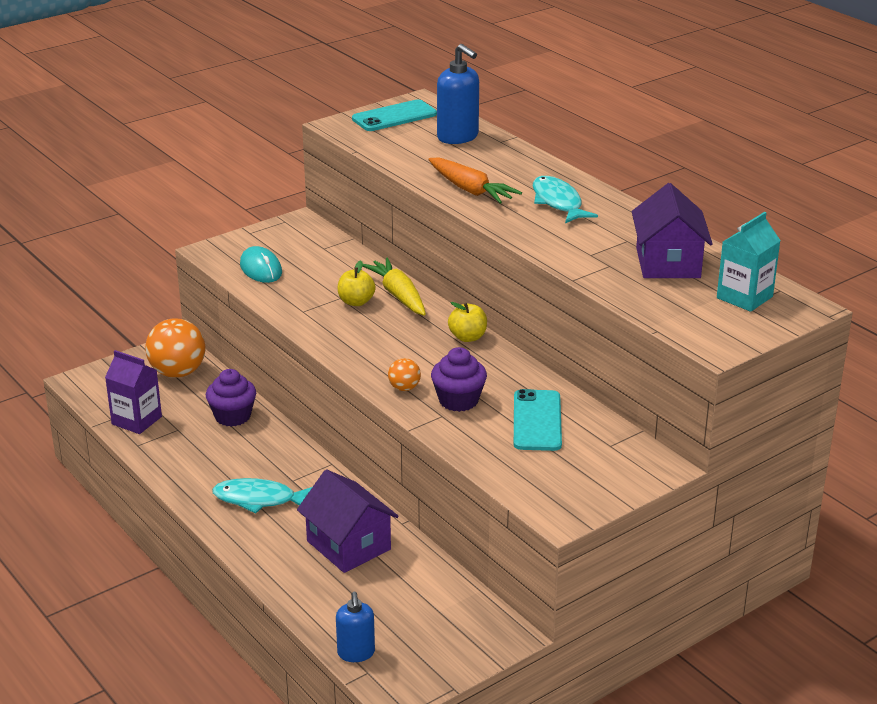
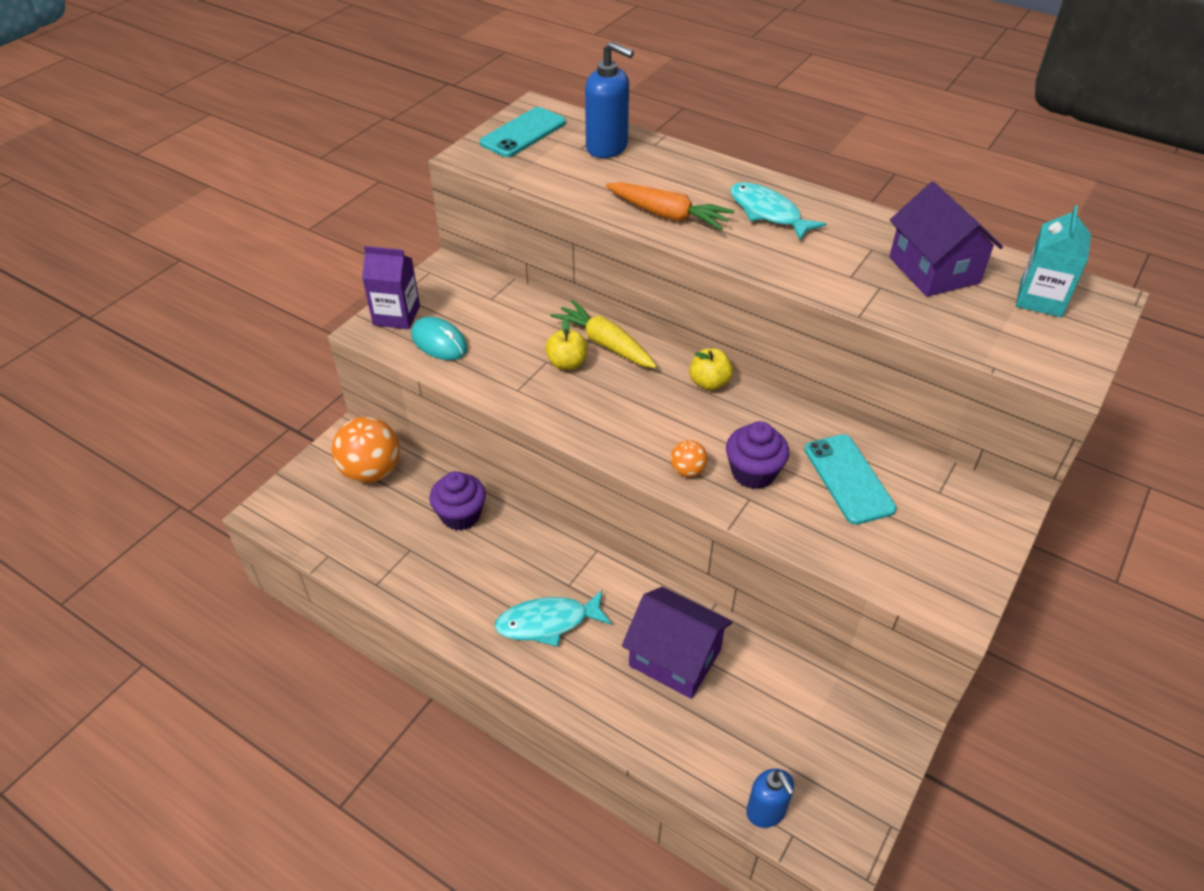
camera: 20 degrees left, 15 degrees up
(136, 420) = (358, 550): purple carton -> purple carton (396, 315)

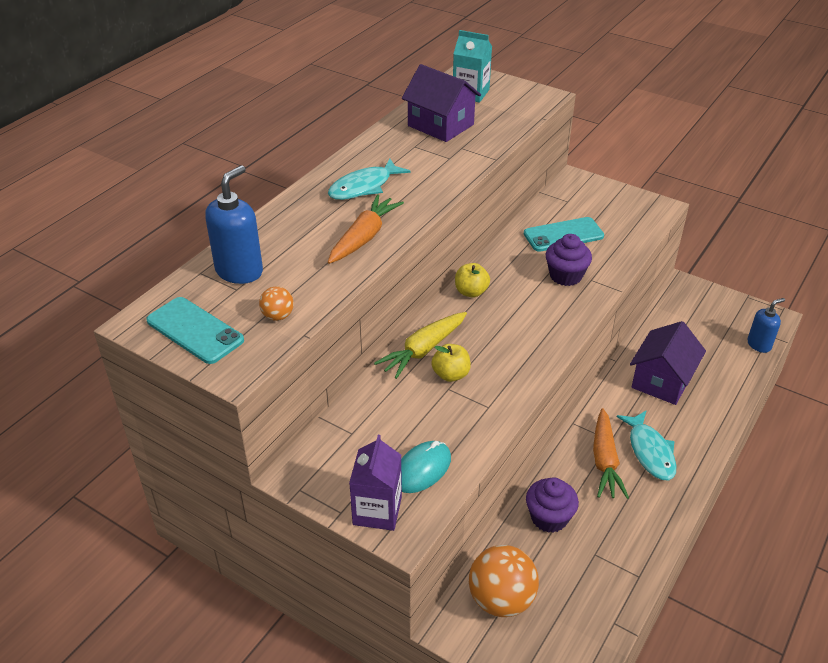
camera: 90 degrees left, 5 degrees down
(536, 574) = (605, 461): none -> orange carrot
(687, 470) = (569, 307): orange ball -> orange ball (278, 316)
(934, 270) = (441, 125): purple house -> purple house turned 60 degrees clockwise

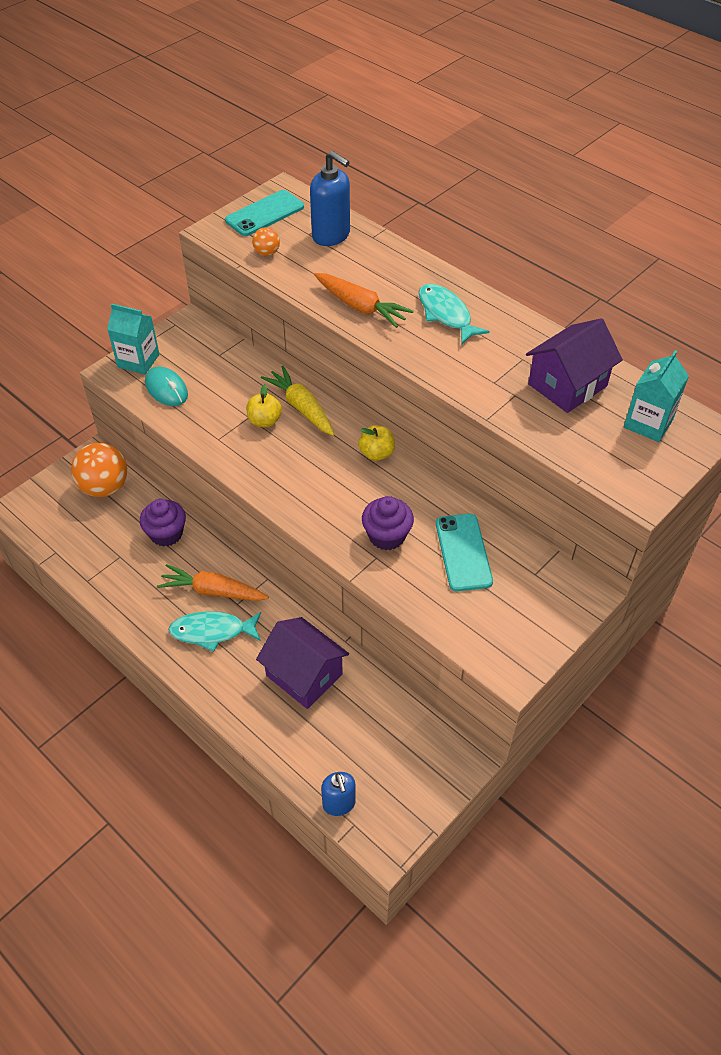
camera: 100 degrees right, 10 degrees up
(377, 511) = (138, 361): purple carton -> turquoise carton

